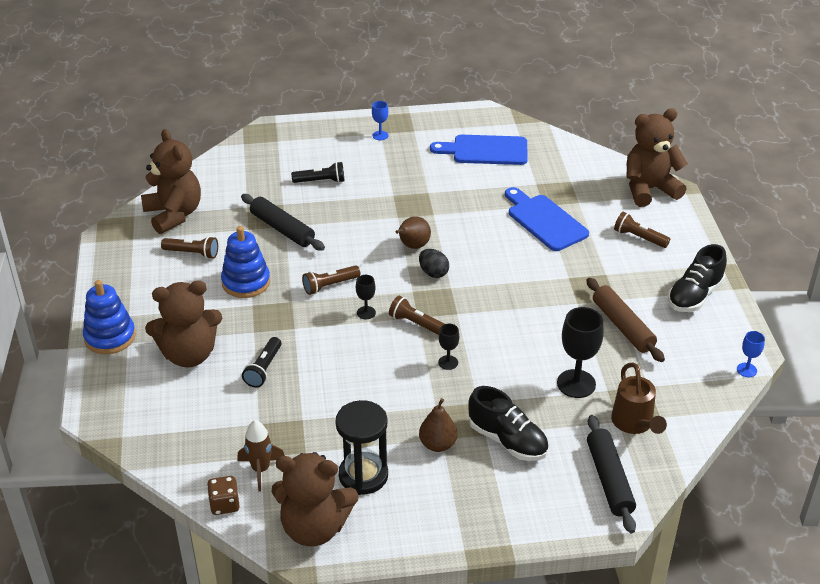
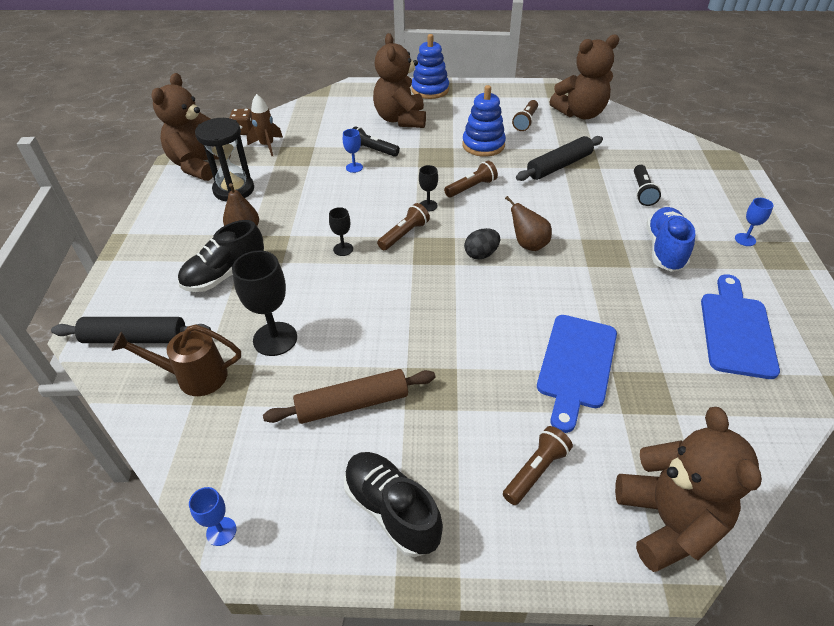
camera: 100 degrees right, 5 degrees up
(302, 379) = (354, 167): none -> blue goblet
(329, 285) = (471, 187): brown flashlight -> brown flashlight turned 75 degrees clockwise
(402, 174) = (664, 250): none -> blue shoe
(544, 221) = (576, 365): blue cutting board -> blue cutting board turned 135 degrees clockwise

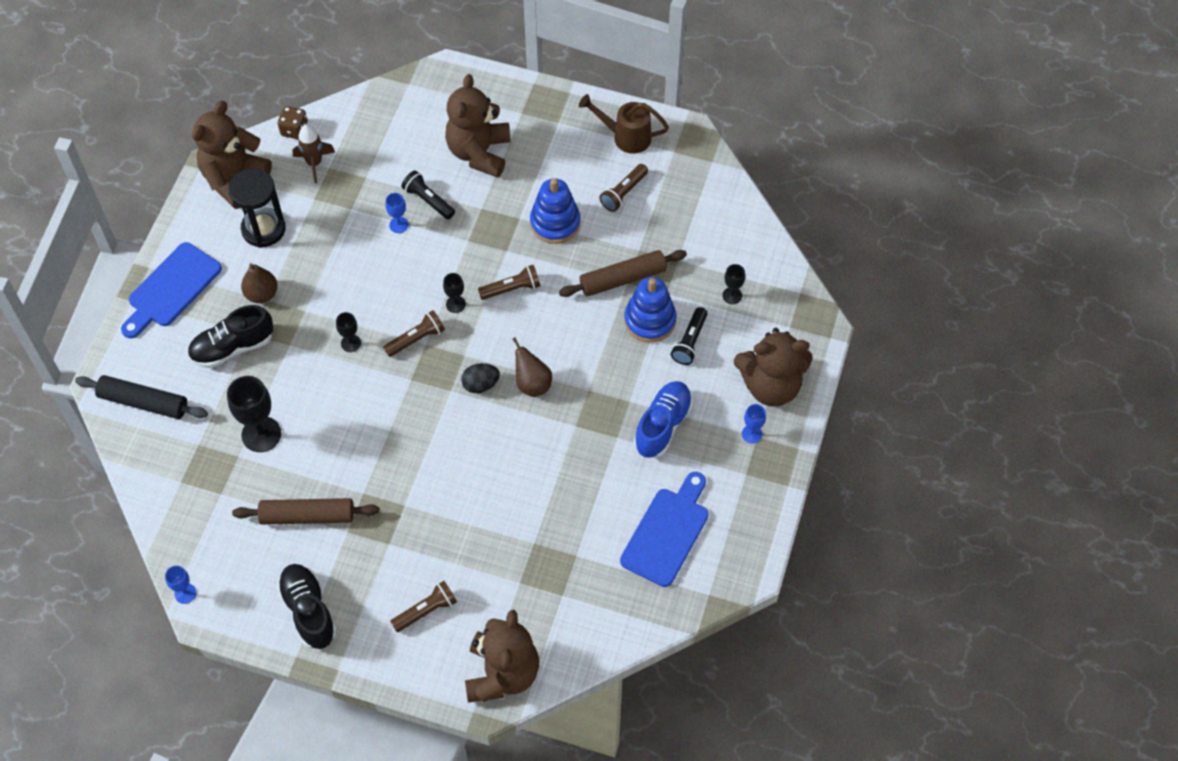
camera: 15 degrees right, 15 degrees up
(194, 377) = (187, 456): brown watering can -> brown watering can (626, 137)
(430, 90) = (536, 102): blue stacking toy -> blue stacking toy (650, 320)
(559, 166) = (622, 279): black rolling pin -> brown rolling pin
(576, 365) = (506, 529): blue cutting board -> blue cutting board (171, 289)
(580, 114) = (696, 194): brown teddy bear -> brown teddy bear (771, 386)
(652, 160) = (732, 295): none -> black goblet

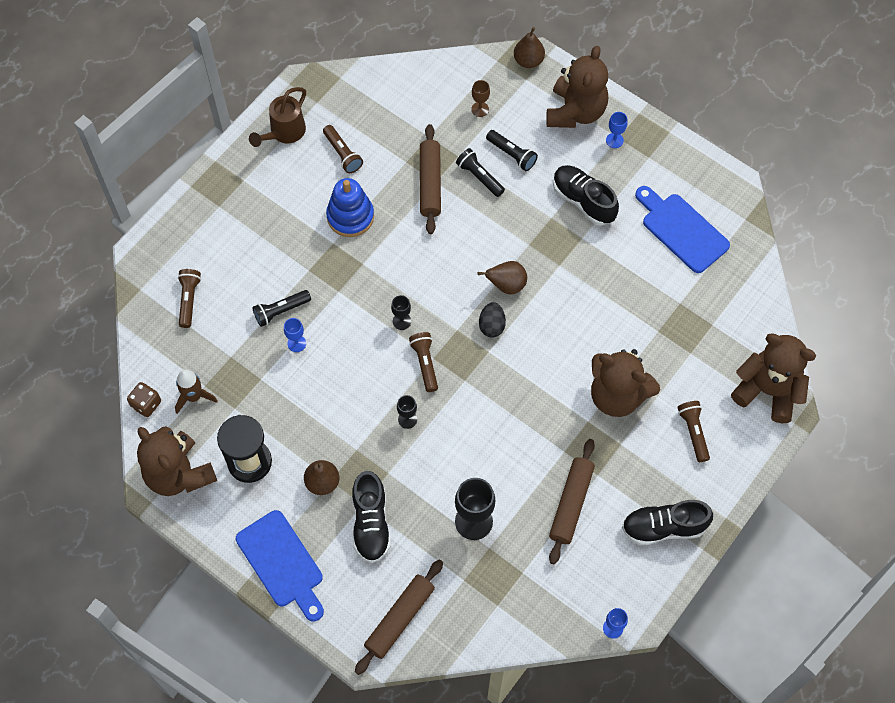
camera: 70 degrees left, 5 degrees up
(144, 402) = (400, 618): black rolling pin -> brown rolling pin
(479, 152) = (247, 253): brown teddy bear -> brown teddy bear (617, 395)
(512, 289) = (404, 271): brown flashlight -> brown flashlight (189, 300)
(650, 320) = (479, 177): blue stacking toy -> black flashlight
(662, 425) = (583, 201): blue shoe -> black shoe
(732, 295) = (480, 109): black goblet -> brown goblet
(814, 322) = (528, 61): none -> brown pear

